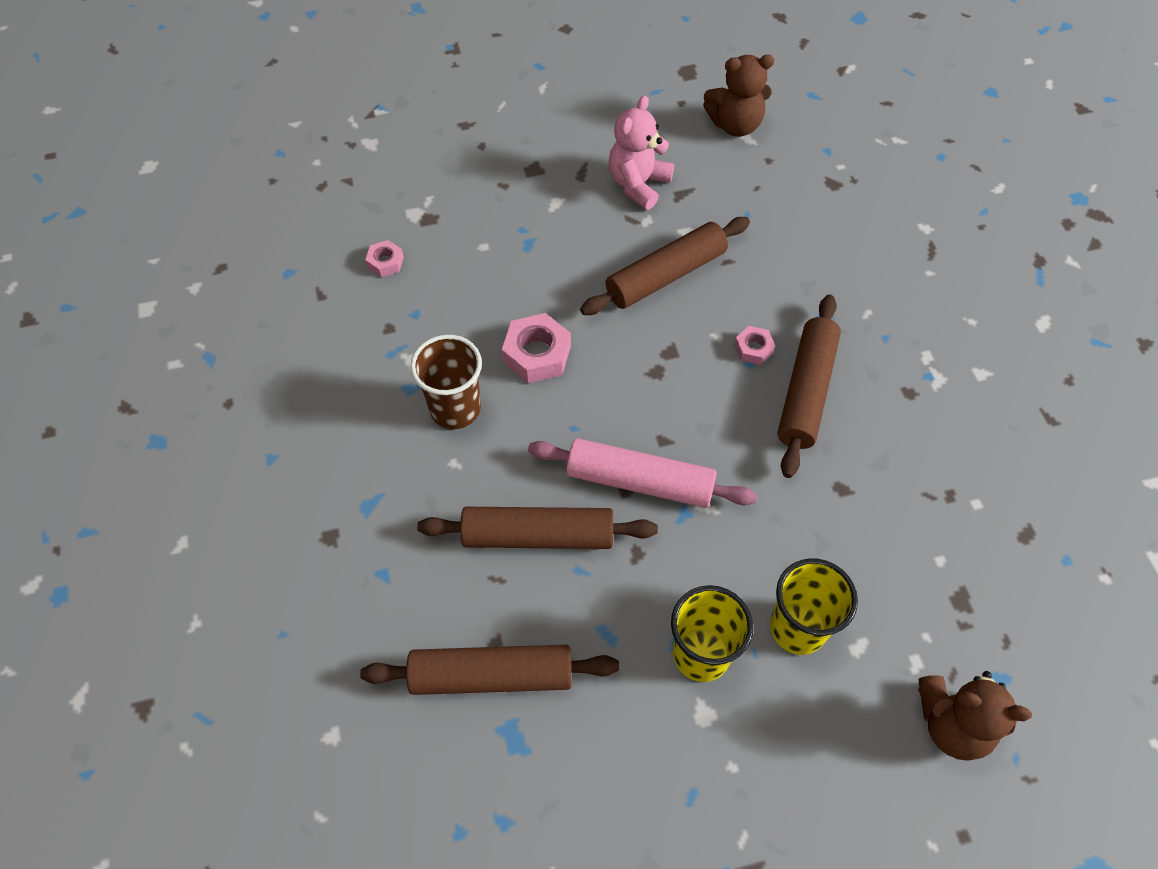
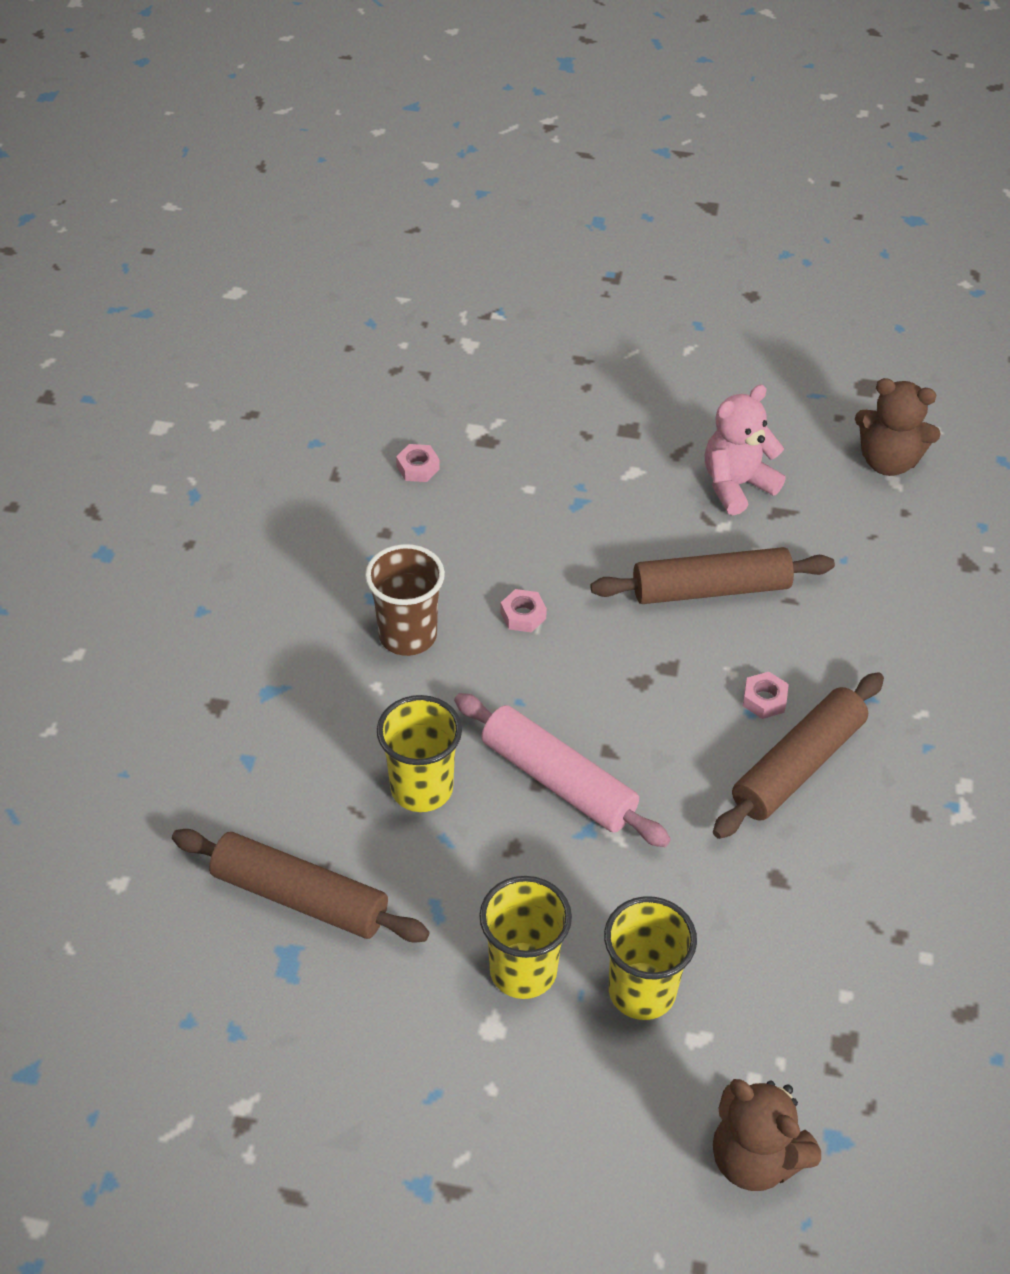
camera: 25 degrees right, 10 degrees down
(537, 354) = (523, 615): pink nut -> pink nut, size x0.56
(538, 535) = (421, 788): brown rolling pin -> yellow cup

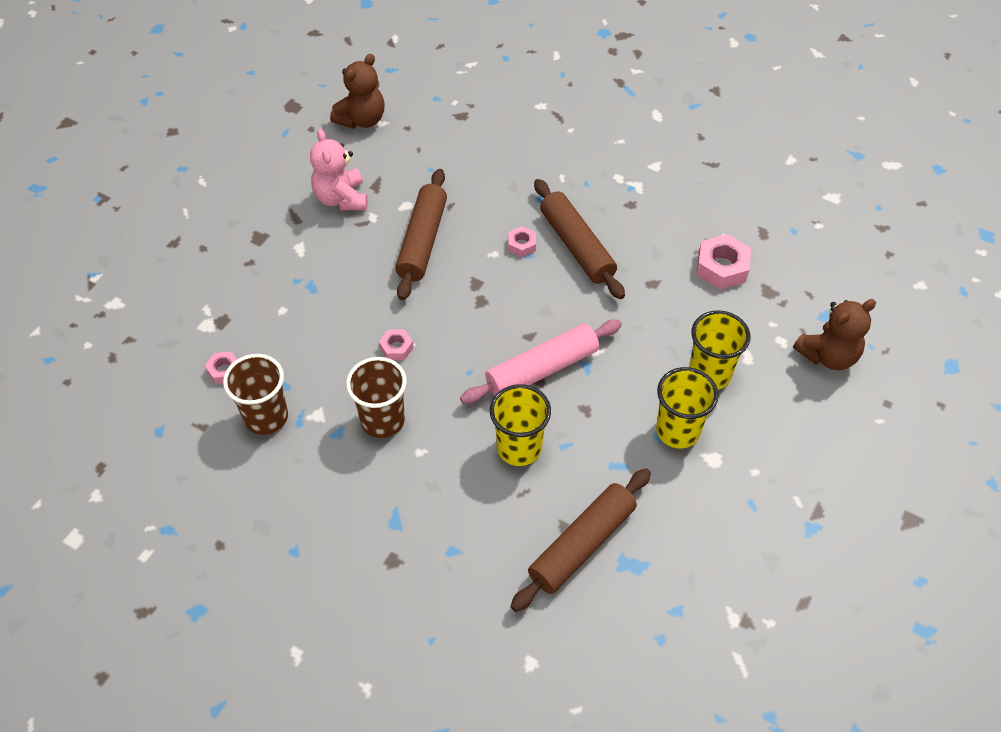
camera: 70 degrees left, 5 degrees up
(368, 526) = (266, 417): none -> brown cup
(858, 966) = (721, 267): none -> pink nut

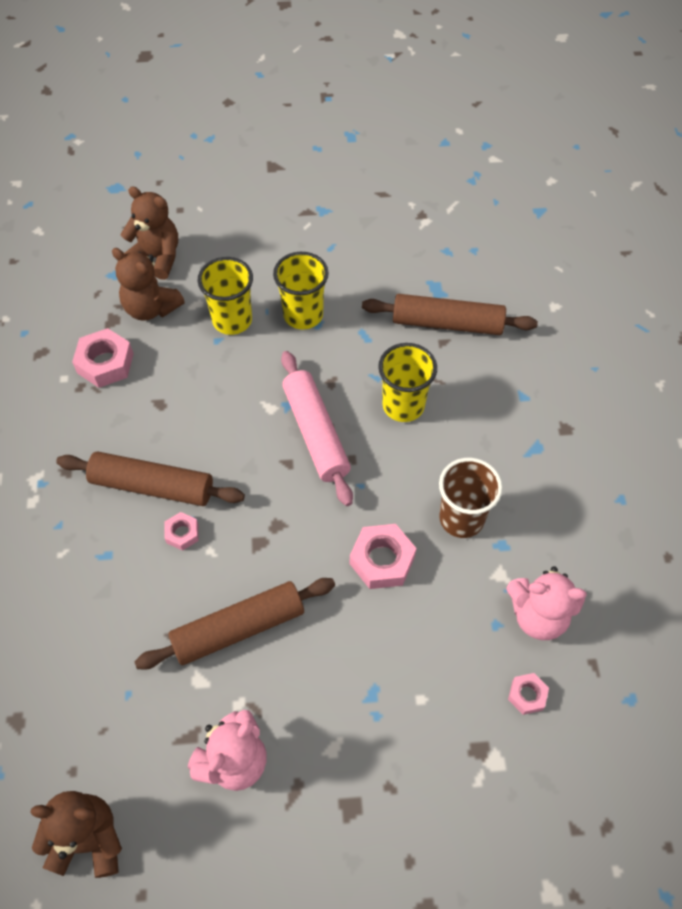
camera: 125 degrees left, 5 degrees up
(266, 417) = (538, 615): brown cup -> pink teddy bear
(396, 348) = (382, 560): pink nut -> pink nut, size x1.77
(542, 369) = (316, 433): pink rolling pin -> pink rolling pin turned 45 degrees clockwise
(577, 246) = (152, 486): brown rolling pin -> brown rolling pin turned 75 degrees clockwise
(765, 323) = (151, 308): none -> brown teddy bear

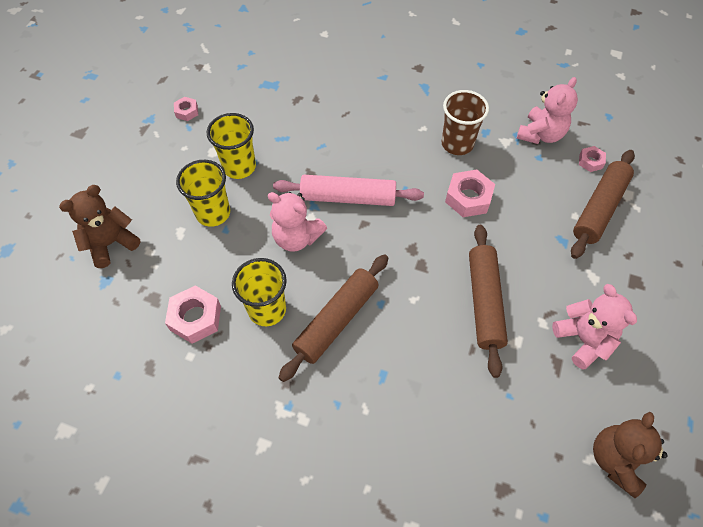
camera: 65 degrees left, 0 degrees up
(151, 308) = (161, 265): brown teddy bear -> none
(182, 533) = (389, 313): pink nut -> pink nut (187, 111)
(237, 407) = (296, 238): none -> pink teddy bear
(403, 405) = (354, 139): yellow cup -> yellow cup (267, 310)
(447, 323) = (302, 90): brown rolling pin -> brown rolling pin (599, 209)

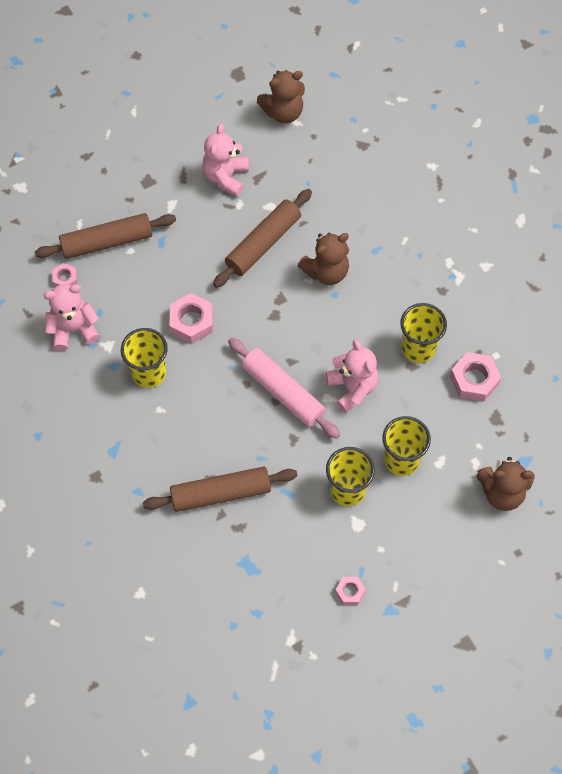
camera: 140 degrees left, 5 degrees up
(336, 320) = (375, 306): brown rolling pin -> brown rolling pin (220, 493)
(407, 318) = (326, 271): none -> brown teddy bear
(457, 144) = (149, 373): brown cup -> yellow cup

